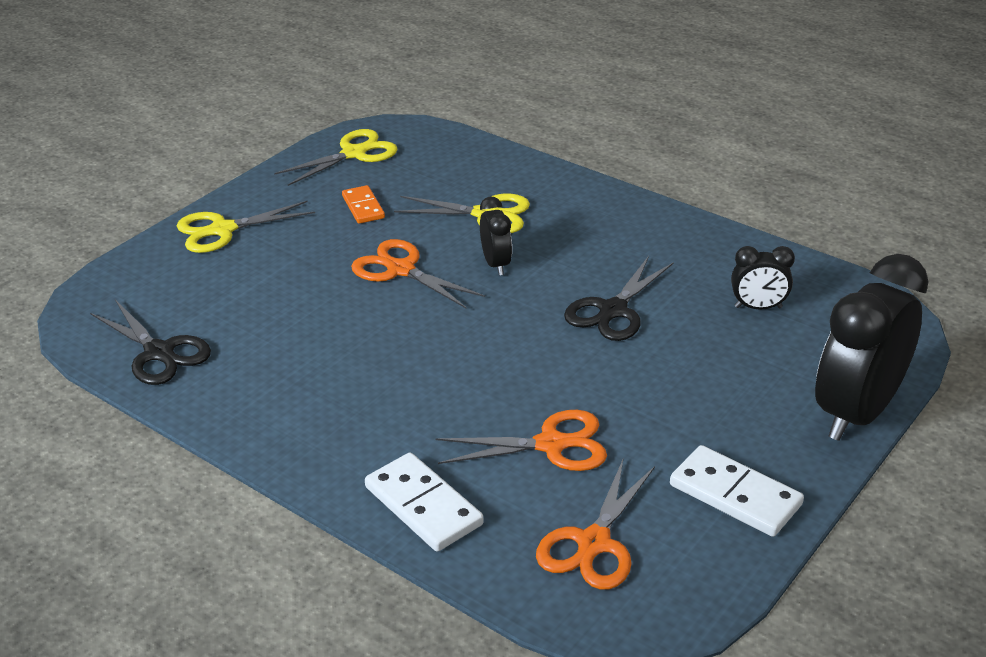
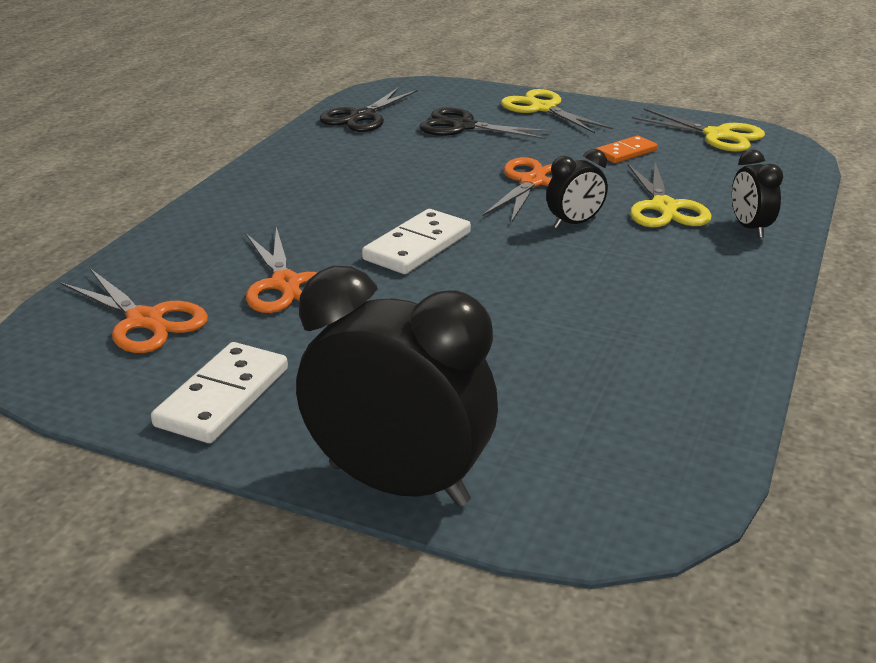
camera: 75 degrees right, 5 degrees down
(423, 506) = (191, 237): white domino -> white domino (417, 246)
(594, 543) = (145, 320): orange scissors -> orange scissors turned 150 degrees counterclockwise
(613, 310) = (530, 295): black scissors -> black scissors (463, 126)
(758, 307) = (596, 392): black clock -> black clock (749, 228)

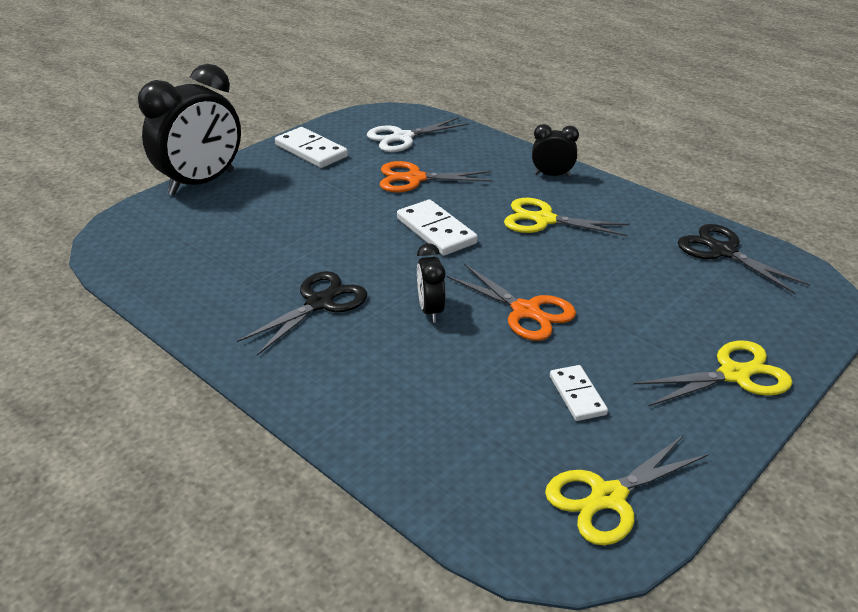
camera: 110 degrees right, 5 degrees up
(145, 320) = (403, 137): orange scissors -> white scissors
(463, 126) = (683, 304): black scissors -> black scissors (319, 303)
(626, 152) = (577, 395): orange domino -> white domino
(664, 207) = (433, 373): yellow scissors -> yellow scissors (544, 220)
(749, 228) = (360, 412): black clock -> black clock (552, 175)

